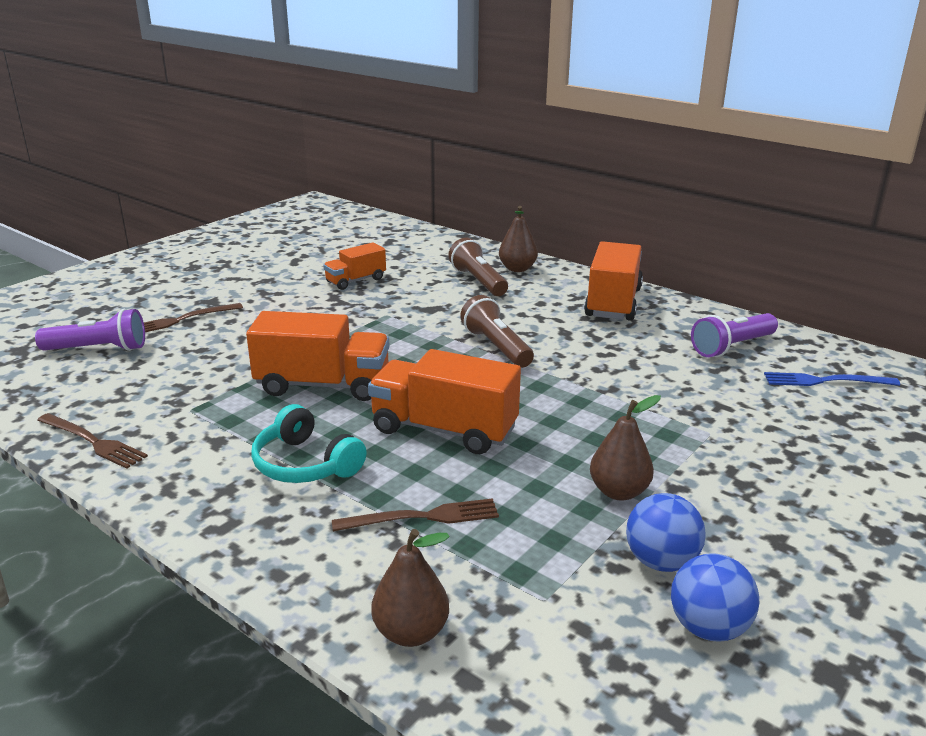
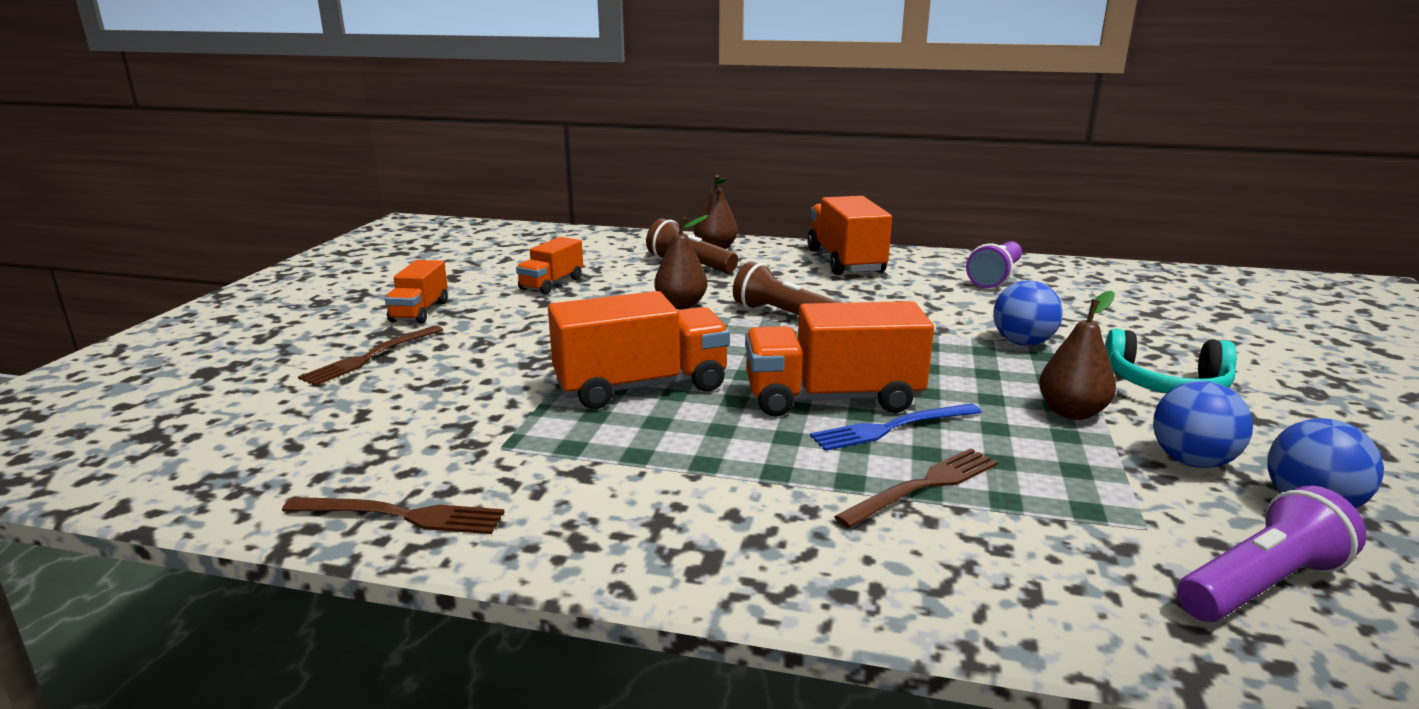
camera: 25 degrees left, 5 degrees down
(98, 349) = (283, 409): purple flashlight -> purple flashlight (1260, 584)
(245, 288) = (420, 312): none -> orange truck
(305, 464) = (723, 469): turquoise headphones -> turquoise headphones (1166, 385)
(411, 632) = (1070, 605): brown pear -> brown pear (681, 305)
(665, 418) = (1022, 343): none -> blue ball
(826, 381) = (1104, 289): blue fork -> blue fork (892, 428)

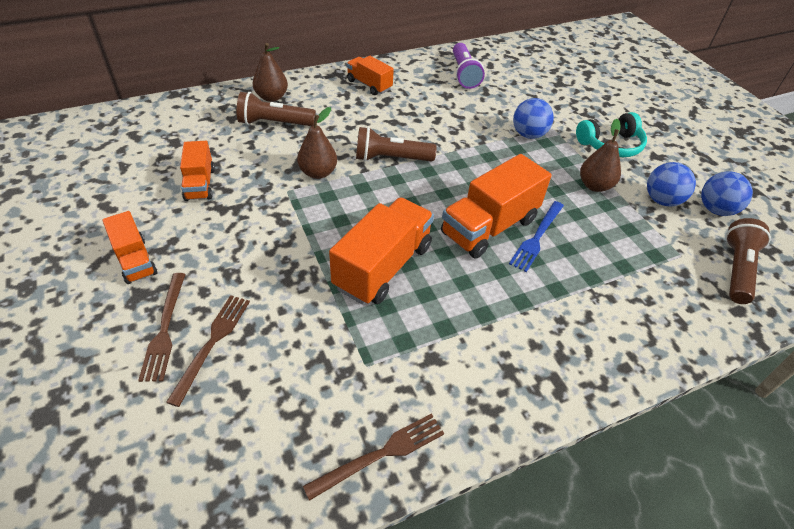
camera: 40 degrees left, 25 degrees up
(845, 261) = (369, 85): orange truck -> orange truck, size x0.58
(923, 486) = (588, 275): brown fork -> brown fork (212, 344)
(1260, 584) = (736, 269): purple flashlight -> brown flashlight

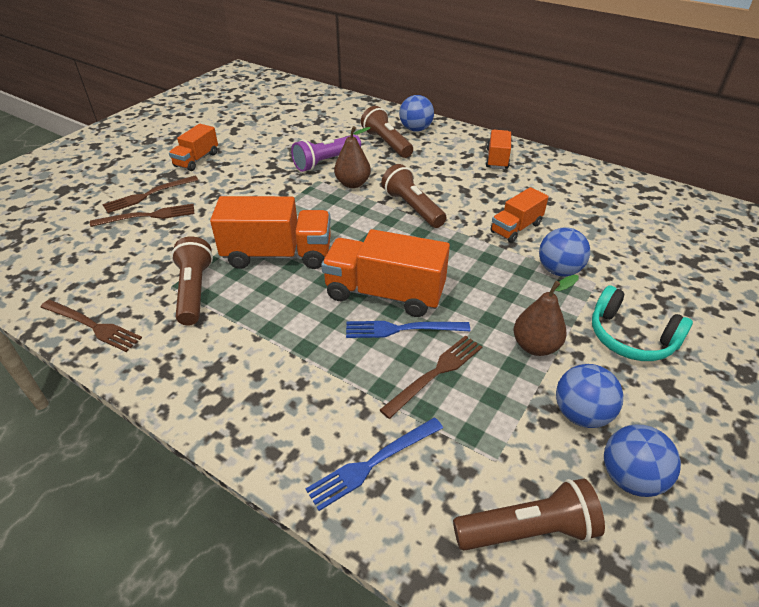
camera: 60 degrees right, 5 degrees down
(200, 184) = (287, 147): orange truck -> orange truck (516, 228)
(272, 97) = (415, 129): brown pear -> blue ball
(388, 348) = (194, 291): none -> brown flashlight
(464, 74) = (597, 197): purple flashlight -> purple flashlight (326, 162)
(593, 243) = (435, 373): none -> brown fork
(659, 314) = (373, 463): none -> blue fork

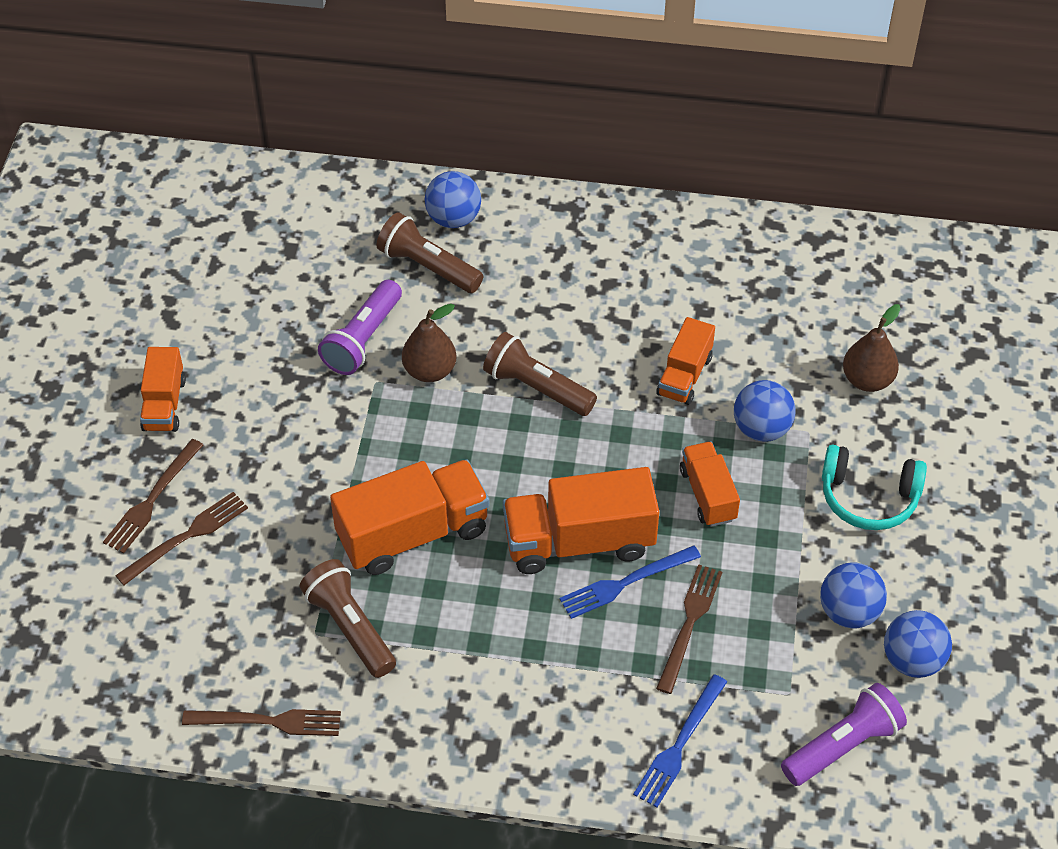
camera: 25 degrees left, 10 degrees up
(497, 159) = (603, 247): orange truck -> orange truck (708, 494)
(528, 529) = (843, 745): brown flashlight -> purple flashlight
(535, 346) = (776, 548): brown pear -> brown pear (867, 380)

